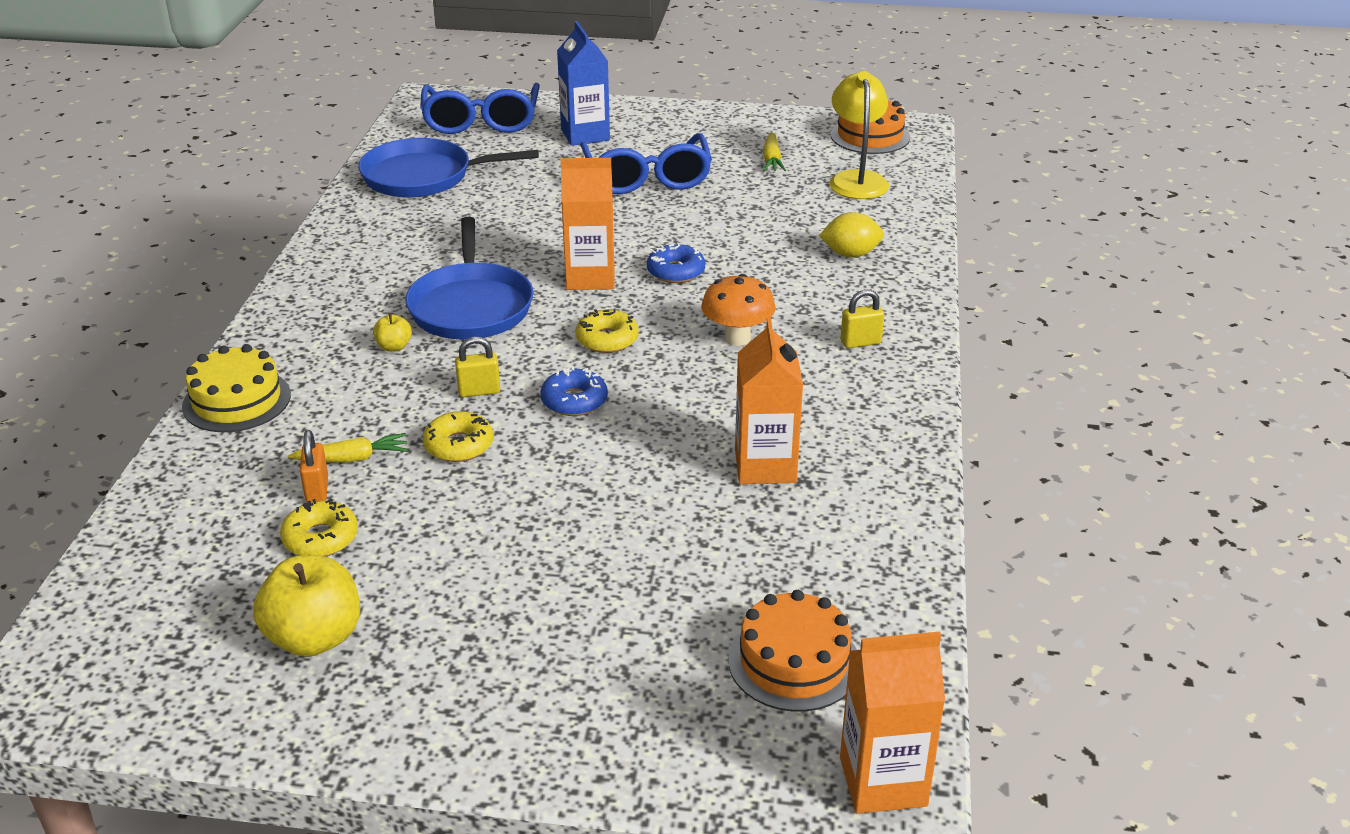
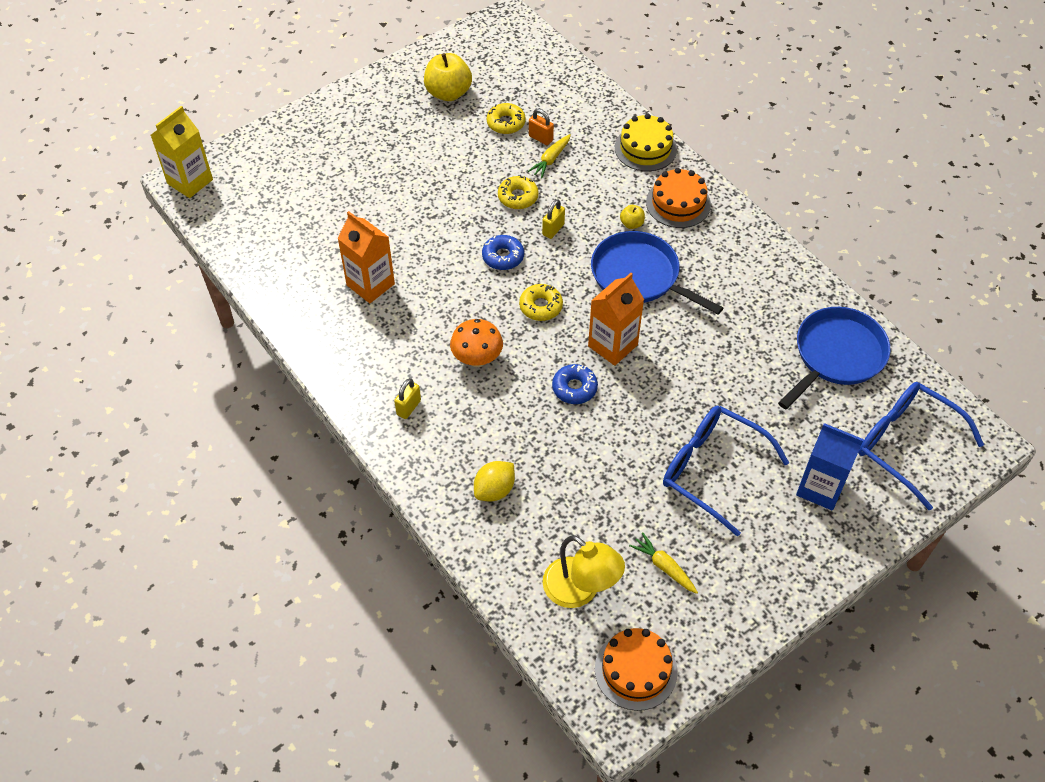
camera: 135 degrees right, 20 degrees up
(794, 662) = (263, 202): orange cake -> orange cake (678, 203)
(883, 781) = (190, 181): orange carton -> yellow carton

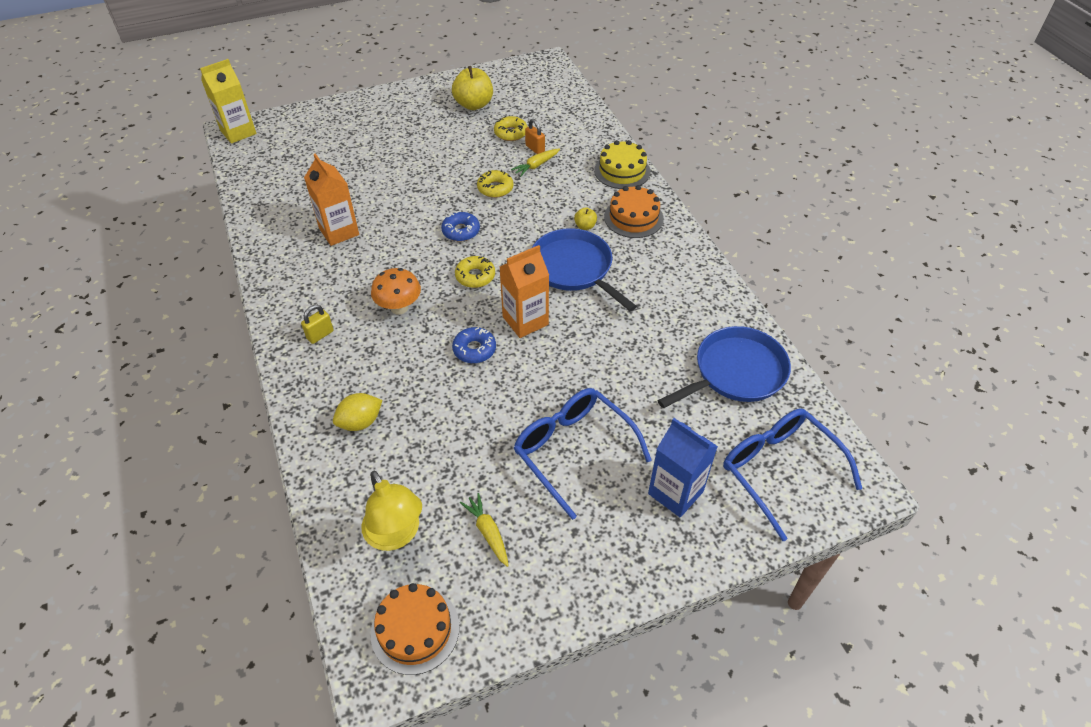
camera: 15 degrees right, 5 degrees down
(553, 229) = (514, 218): yellow padlock -> none

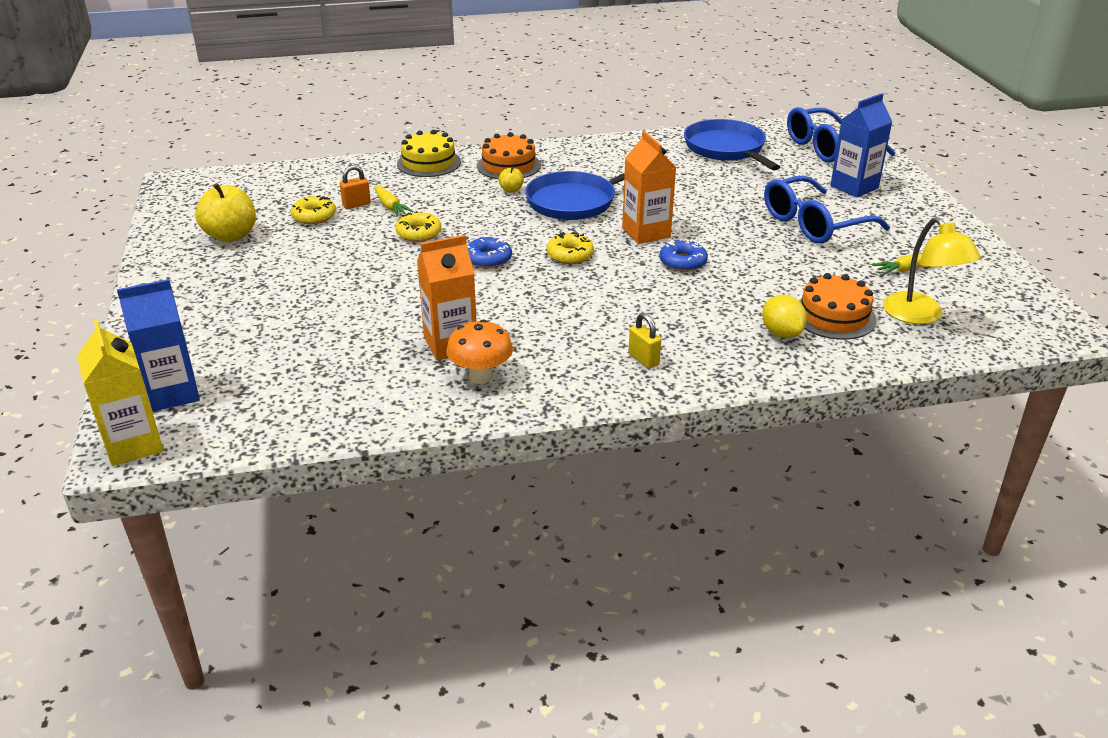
camera: 80 degrees left, 15 degrees down
(285, 132) = (173, 393): none -> blue carton
(396, 535) = (920, 316): yellow lamp -> yellow lamp turned 90 degrees clockwise
(399, 308) = (609, 304): orange mushroom -> orange mushroom (481, 376)
(415, 630) = (1015, 309): orange cake -> orange cake (834, 316)

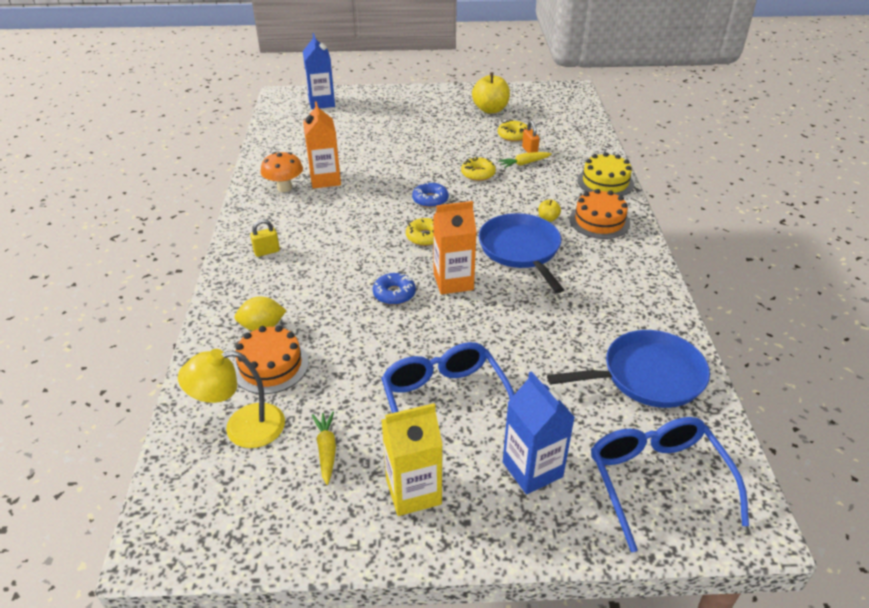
camera: 100 degrees right, 5 degrees up
(134, 444) = (284, 97): yellow carton -> yellow carton (413, 492)

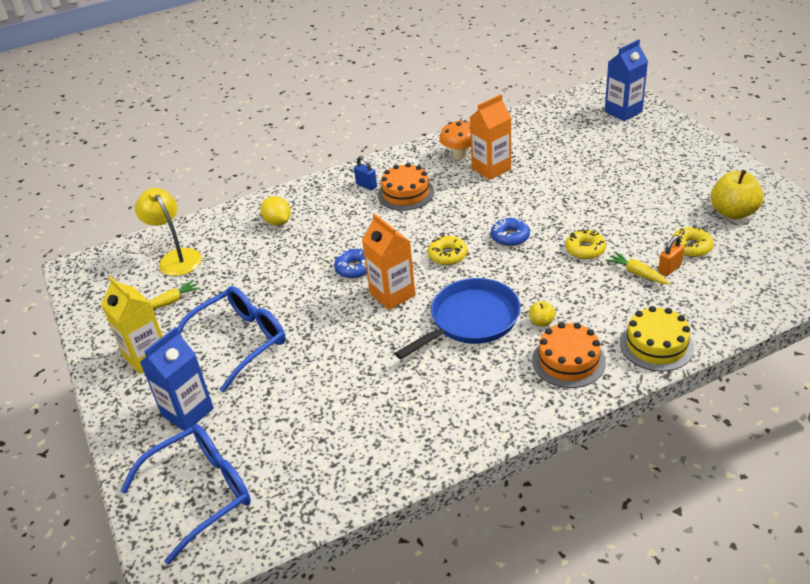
camera: 70 degrees right, 0 degrees up
(267, 252) = (366, 185): yellow padlock -> blue padlock
(270, 366) = (239, 243): orange cake -> orange cake (406, 193)
(647, 376) = (330, 458): blue pan -> none

